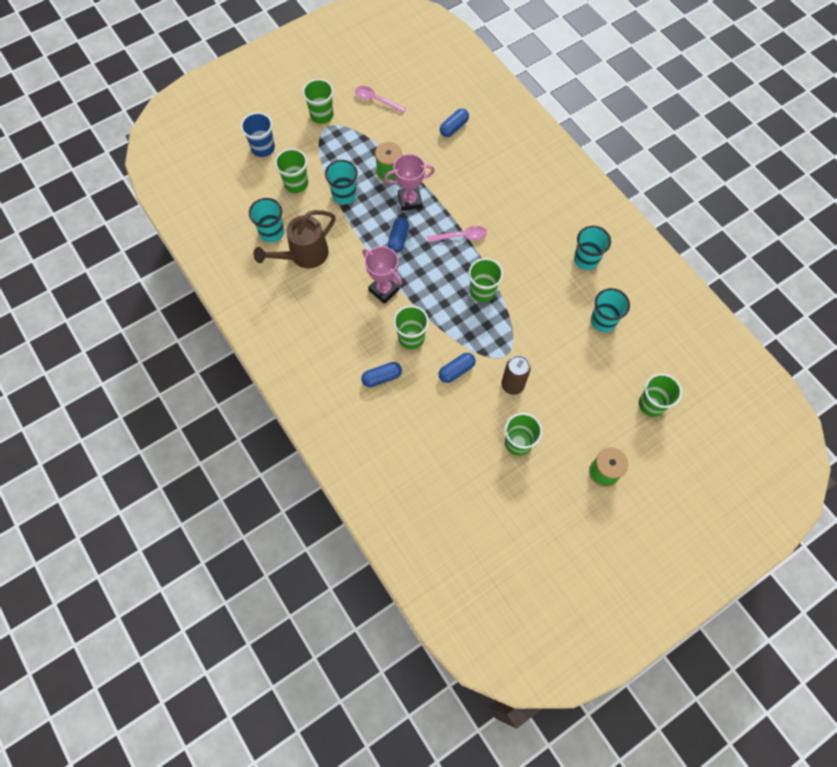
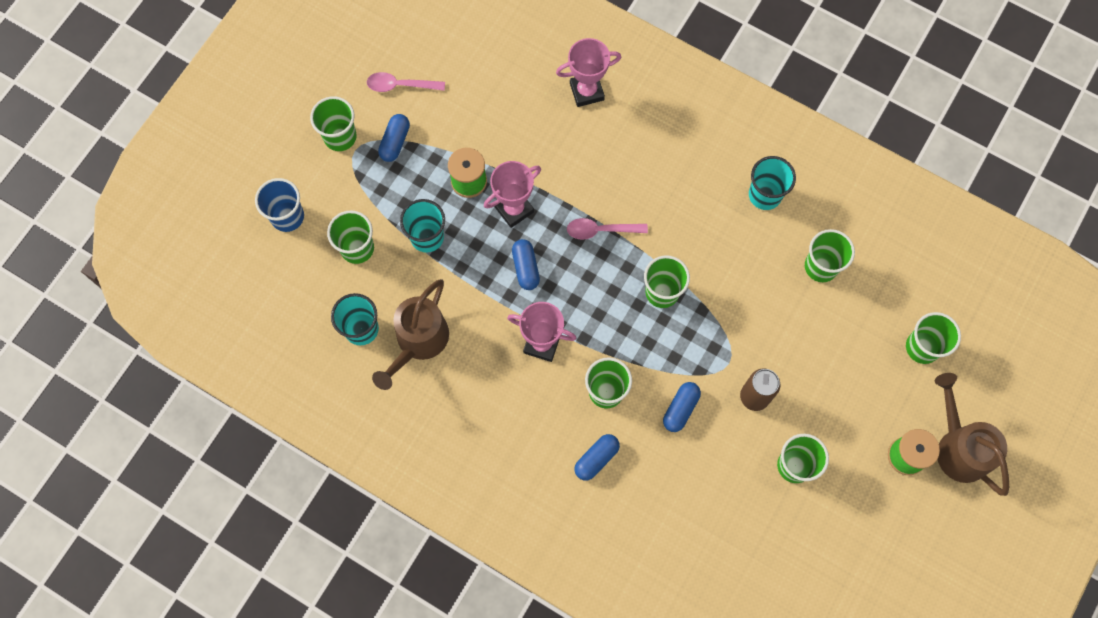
camera: 25 degrees left, 5 degrees up
(454, 127) = (519, 83): blue capsule -> blue capsule (395, 142)
(461, 236) = (601, 230): pink spoon -> pink spoon turned 150 degrees counterclockwise
(496, 149) = (586, 91): none -> pink trophy
(603, 321) = (821, 266): turquoise cup -> green cup
(645, 482) = (958, 446): none -> brown watering can

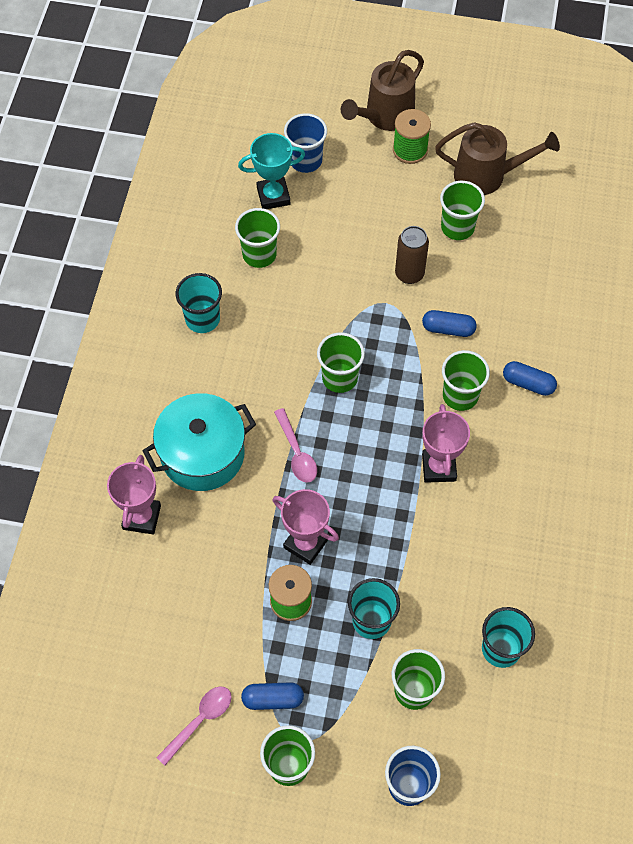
camera: 110 degrees left, 10 degrees down
(400, 85) = (199, 721): pink spoon -> pink spoon turned 120 degrees counterclockwise
(418, 343) = (490, 585): brown watering can -> brown watering can (488, 175)
(525, 268) = (366, 510): blue capsule -> none
(586, 91) = (141, 517): pink trophy -> pink trophy turned 45 degrees clockwise
(627, 154) = (202, 454): none -> turquoise pot
(887, 302) = (273, 196): none -> turquoise trophy
(922, 347) = (305, 160): green cup -> blue cup

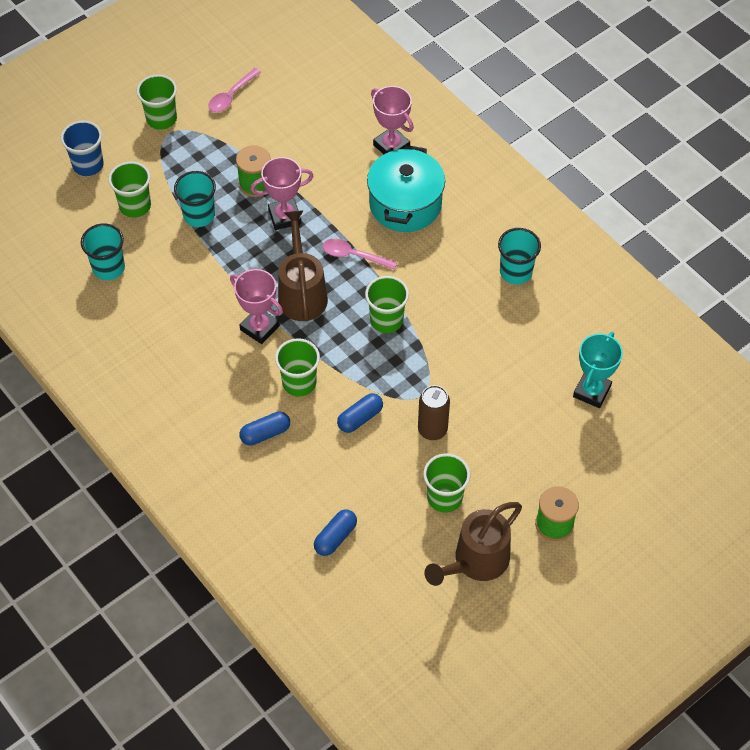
camera: 130 degrees right, 5 degrees down
(199, 721) = (231, 96): pink spoon -> pink spoon turned 45 degrees clockwise
(259, 254) = (542, 344): green cup -> none
(273, 699) = (206, 136): blue capsule -> blue capsule (335, 537)
(305, 160) = (609, 439): blue cup -> none
(384, 117) = (607, 532): brown watering can -> brown watering can (301, 292)

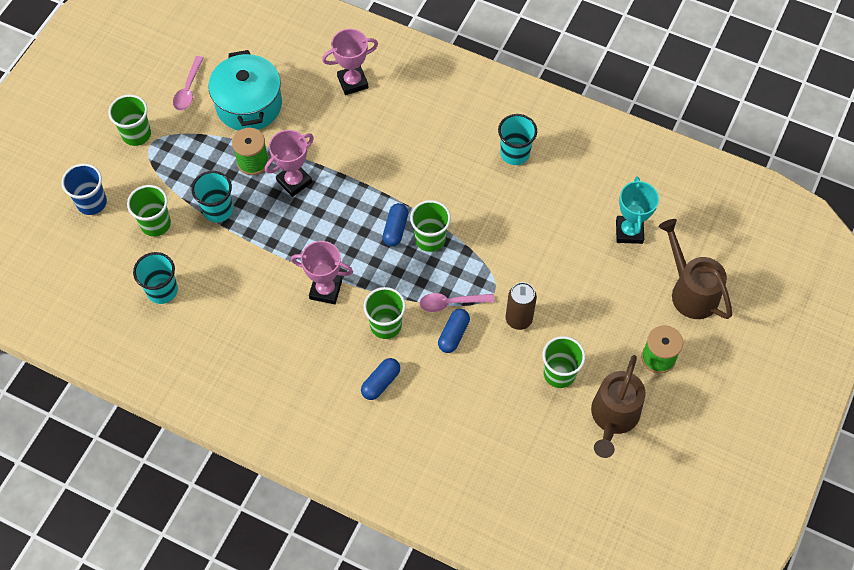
camera: 25 degrees left, 5 degrees up
(301, 292) = (345, 244): brown watering can -> brown watering can (690, 290)
(335, 537) = (488, 448): blue capsule -> blue capsule (395, 229)
(354, 256) = (372, 193): pink spoon -> pink spoon (451, 303)
(391, 146) = (352, 82): pink trophy -> pink trophy turned 45 degrees counterclockwise
(405, 204) = (392, 130): turquoise pot -> turquoise pot (249, 105)

